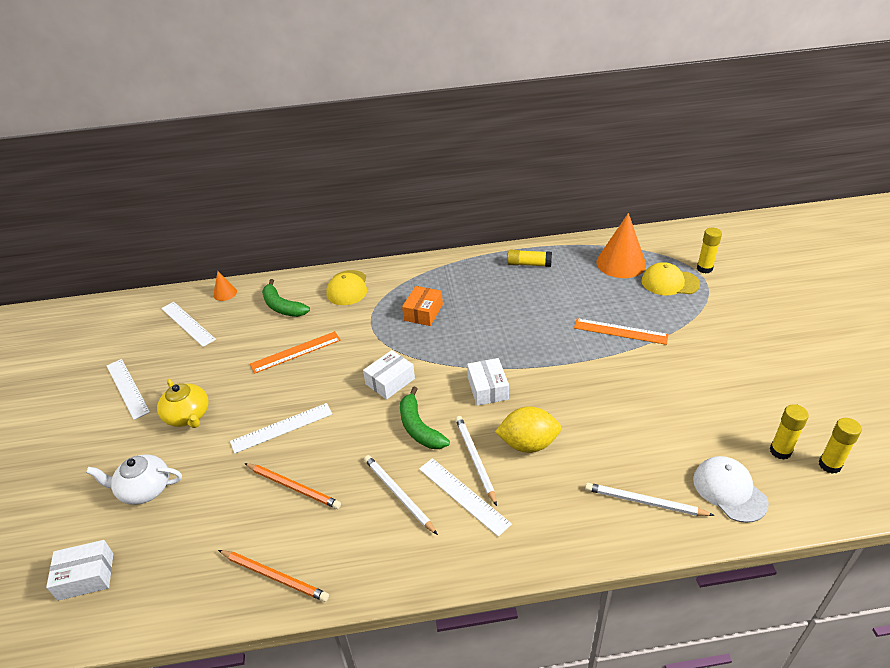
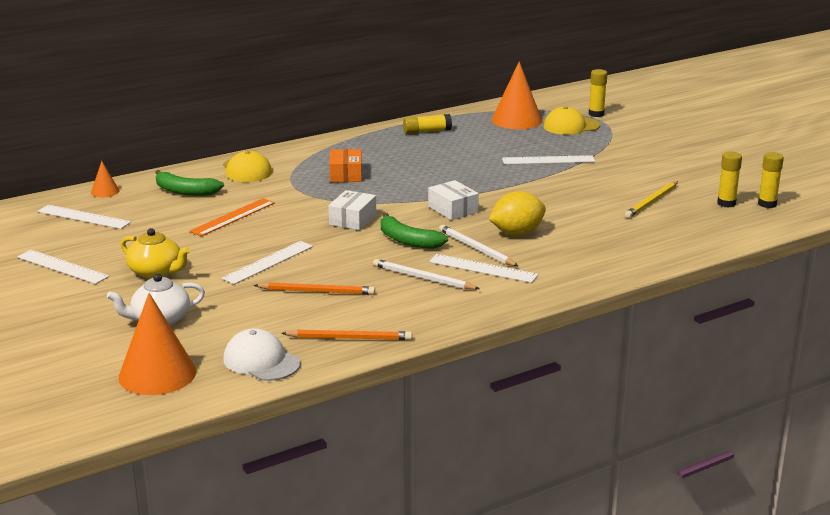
camera: 25 degrees left, 15 degrees down
(86, 576) = (157, 374): white box -> orange cone
(620, 331) = (548, 160): orange ruler -> white ruler
(644, 502) = (638, 245): white pencil -> none
(696, 426) = (652, 201): none -> yellow pencil
(729, 490) = (700, 228): white cap -> white cap (261, 361)

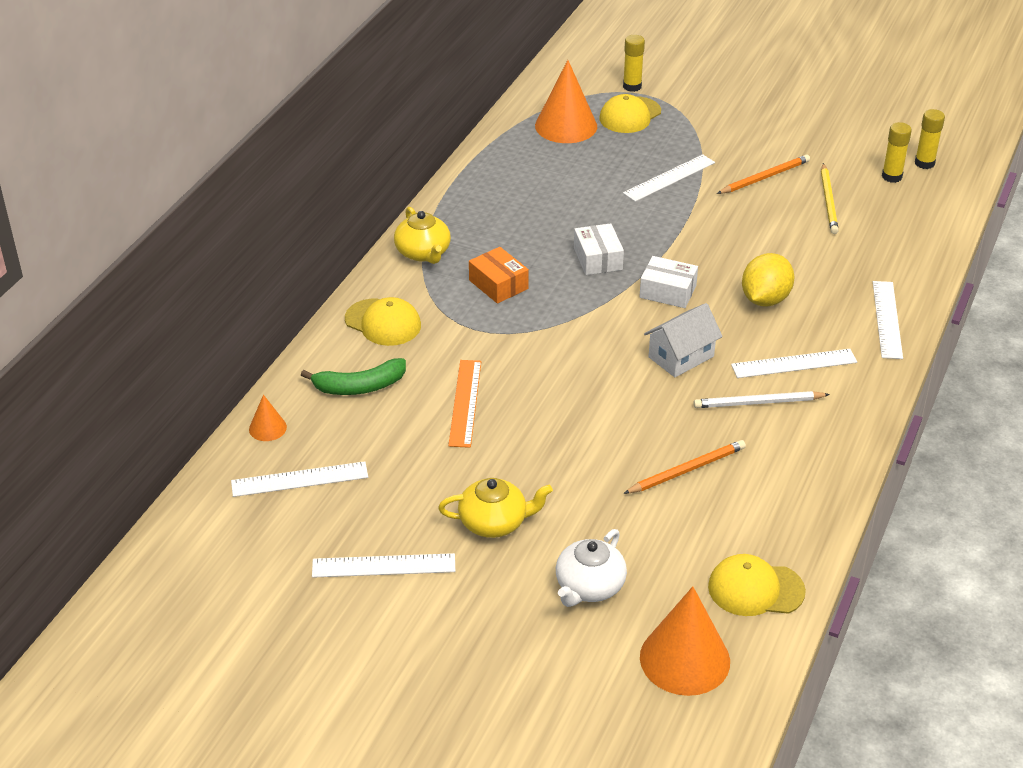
camera: 35 degrees left, 15 degrees up
(261, 361) = (755, 589): white cap -> yellow cap
(268, 262) = (588, 452): white ruler -> white ruler (887, 319)
(324, 149) = (423, 253): none -> yellow teapot
(349, 338) = (793, 517): orange pencil -> orange pencil (764, 177)
(352, 219) = (591, 350): white box -> white box (598, 259)
(408, 240) = (681, 357): green banana -> white house
(427, 131) = (497, 180): yellow glue stick -> none
(476, 248) = (755, 339): white pencil -> none

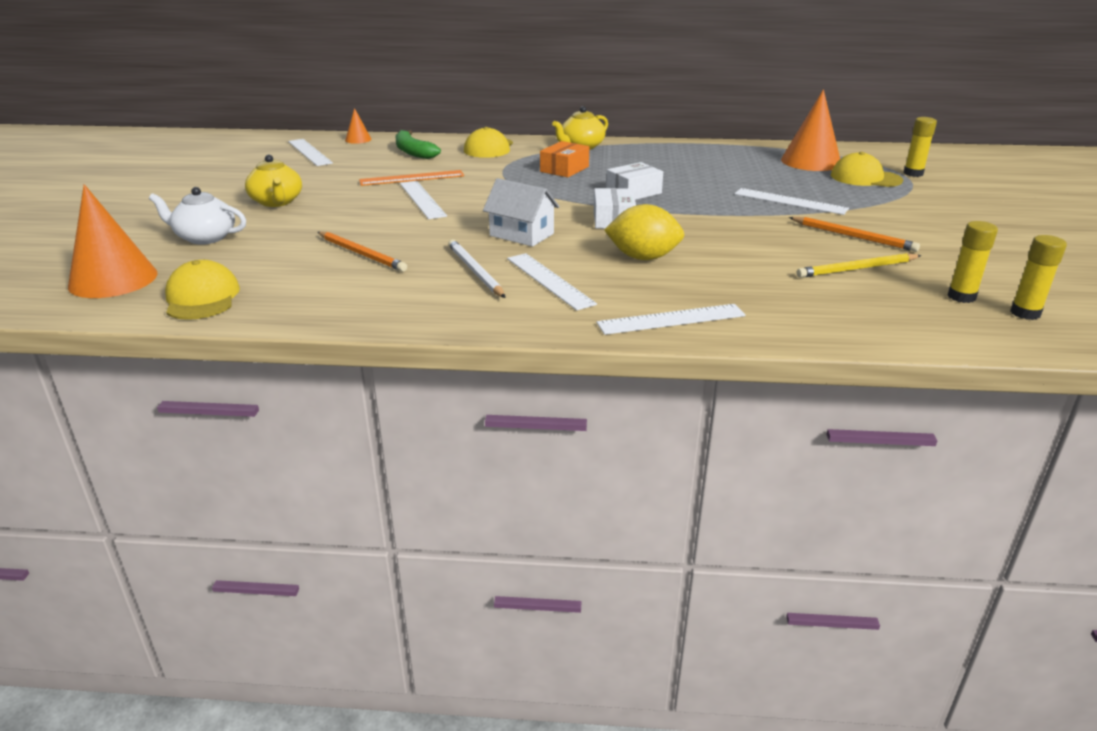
camera: 70 degrees right, 10 degrees down
(383, 566) = (226, 181): white ruler -> white ruler (422, 199)

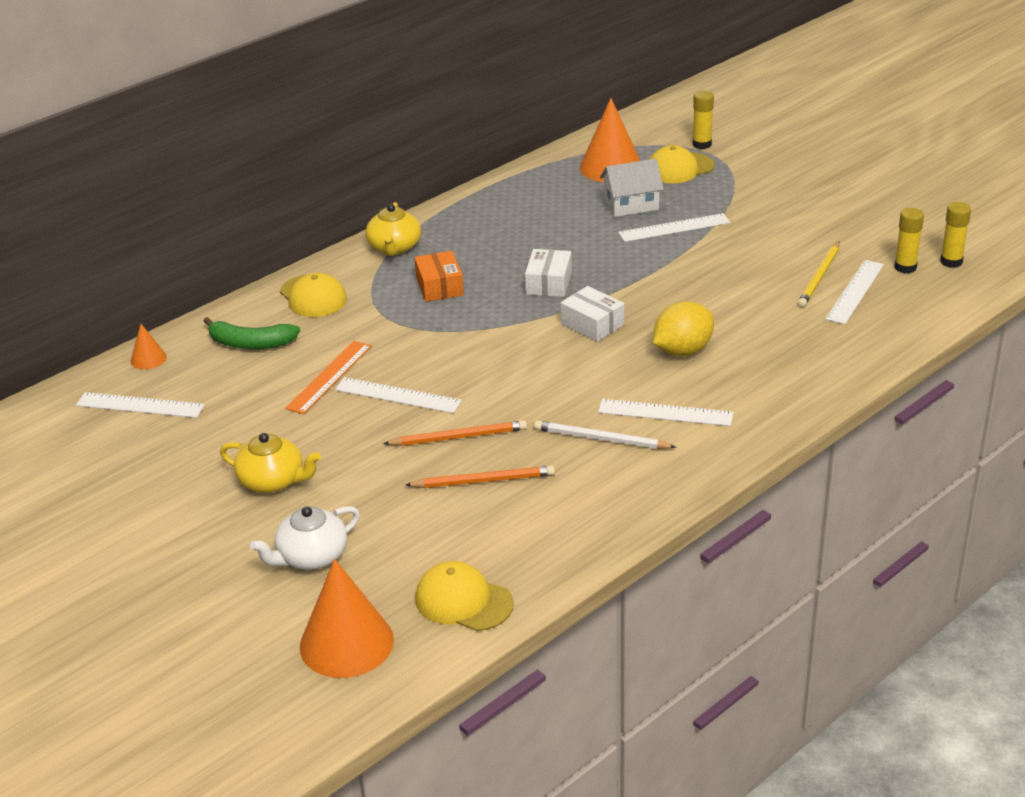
camera: 45 degrees left, 5 degrees up
(521, 235) = (559, 382): white house -> white house (631, 205)
(671, 319) = (794, 394): white ruler -> white ruler (855, 291)
(853, 236) = (770, 244): orange pencil -> orange pencil (459, 437)

